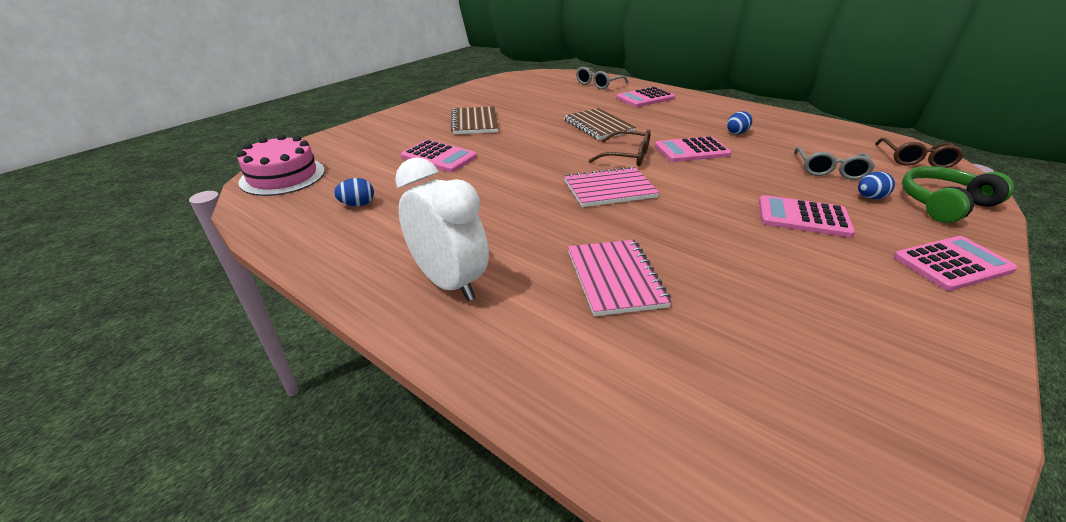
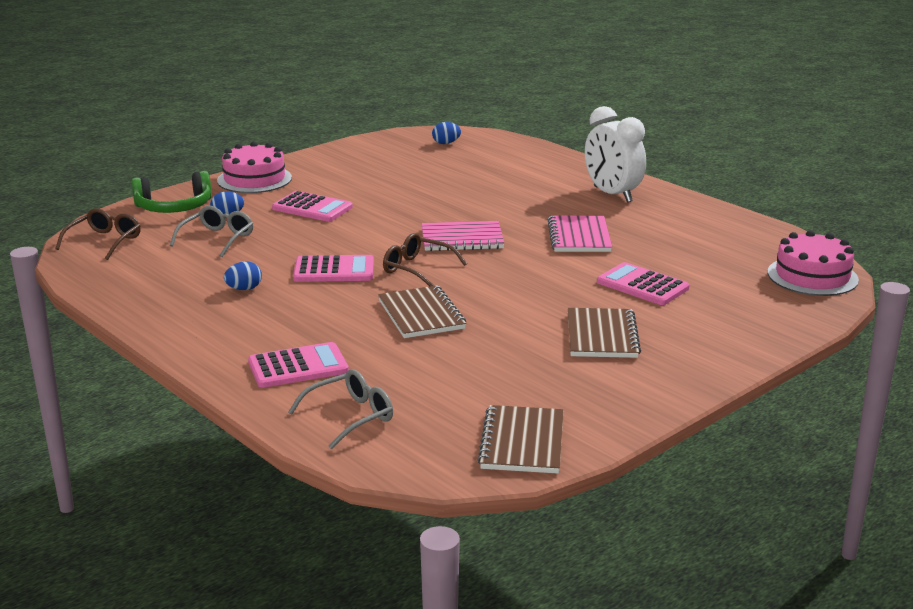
camera: 170 degrees left, 10 degrees down
(357, 204) = (709, 244): blue egg -> blue egg (446, 143)
(514, 82) = (522, 442): none -> brown notebook
(615, 278) = (496, 188): pink notebook -> pink notebook (579, 236)
(952, 264) = (254, 179): pink calculator -> pink cake

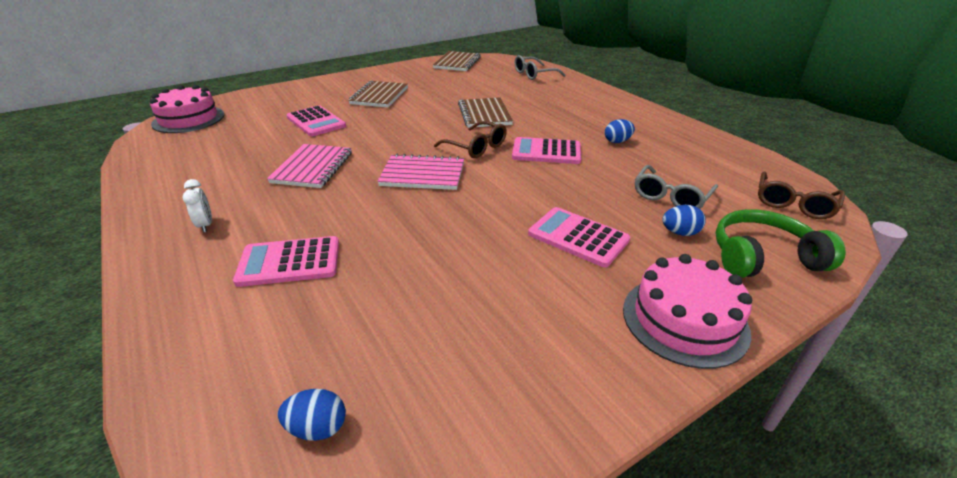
camera: 170 degrees left, 10 degrees up
(298, 366) = (564, 94): pink calculator -> pink calculator (289, 262)
(612, 194) = (205, 225): white clock -> white clock, size x0.43

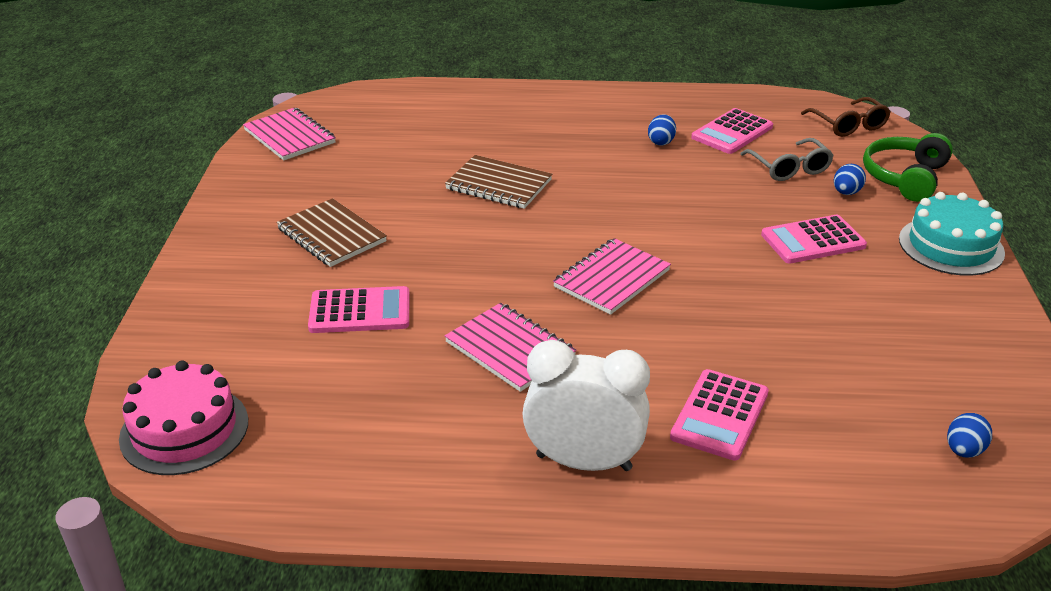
camera: 55 degrees left, 0 degrees up
(205, 225) = (583, 462): white clock -> white clock, size x2.30
(457, 63) = (289, 136): brown notebook -> pink notebook
(476, 147) = (582, 223): brown glasses -> none
(534, 74) = (417, 105): grey glasses -> none
(546, 152) = (640, 188): pink calculator -> pink calculator (732, 132)
(684, 320) = (951, 246): pink cake -> turquoise cake

